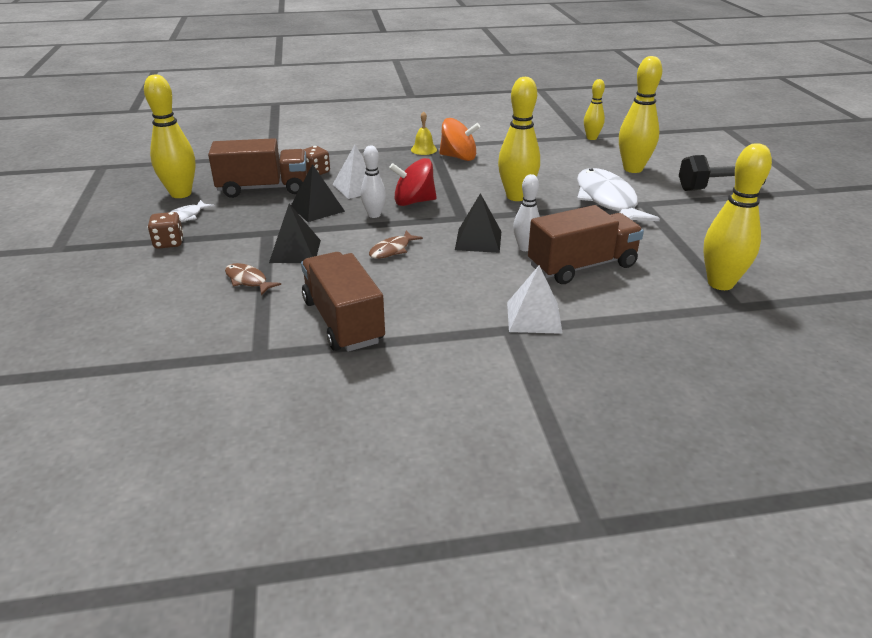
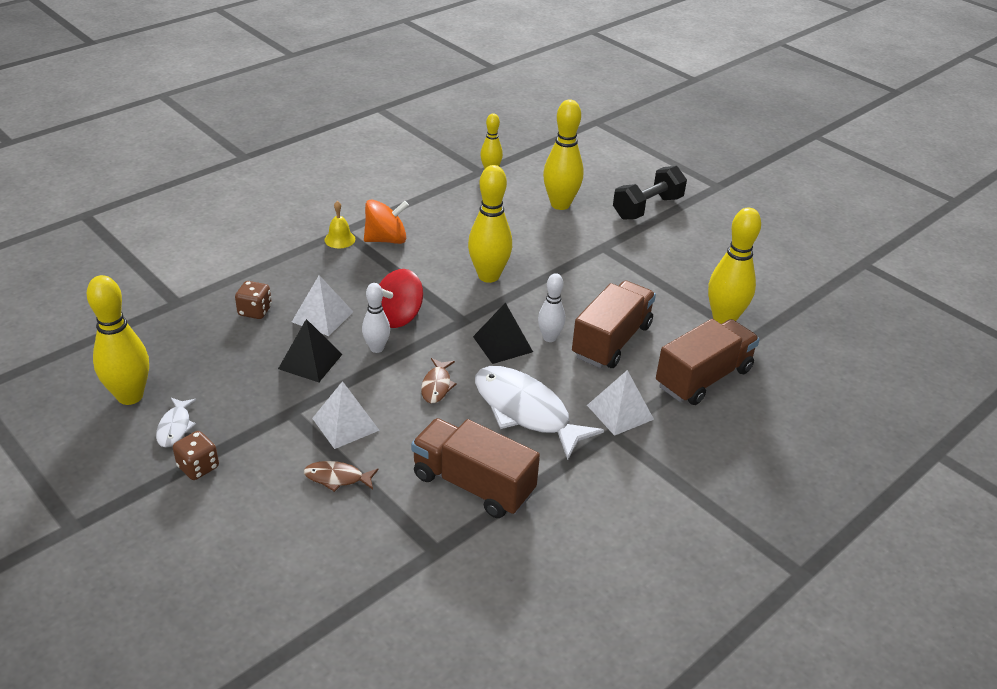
camera: 35 degrees left, 5 degrees up
(263, 188) = (220, 354): brown truck -> brown truck (703, 378)
(295, 251) = (345, 424): black pyramid -> white pyramid
(607, 200) = (570, 253): white fish -> white fish (526, 411)

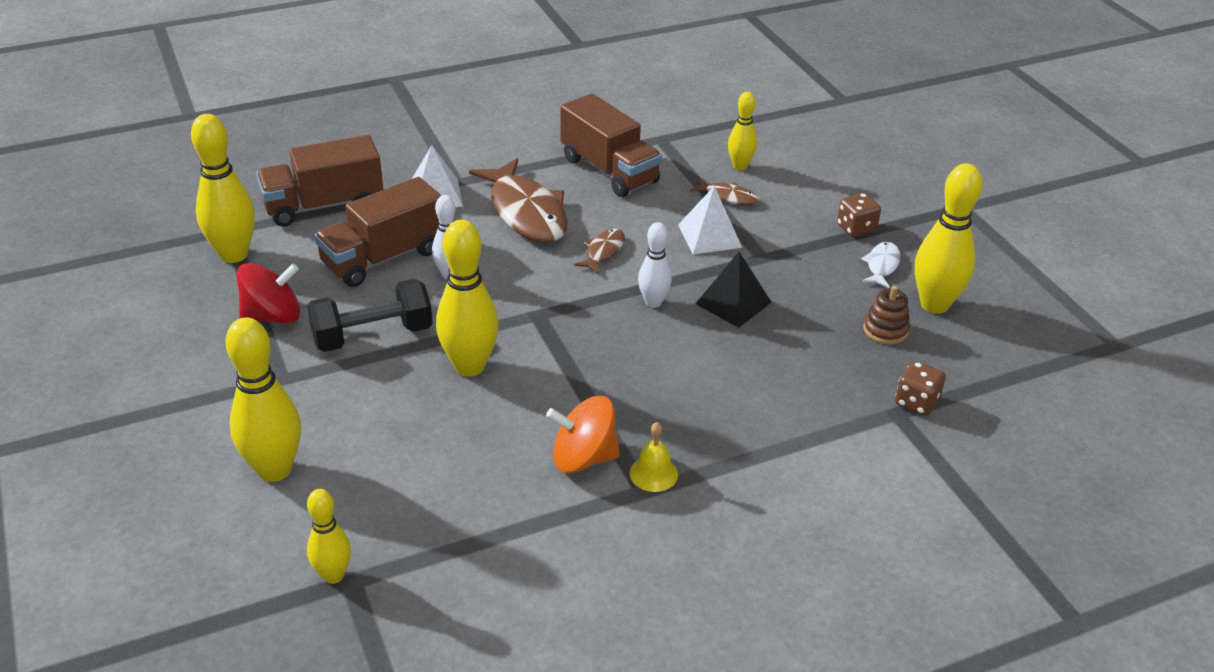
camera: 160 degrees left, 0 degrees up
(178, 363) = (885, 330): none -> brown stacking toy
(255, 311) = (792, 378): brown dice -> brown dice (916, 402)
(322, 316) = (707, 354): white pyramid -> none
(332, 527) = (740, 166): none -> yellow bowling pin
(398, 317) = (613, 334): red spinning top -> red spinning top (273, 316)
(502, 344) = (508, 278): black pyramid -> none
(526, 411) = (526, 212): white fish -> brown fish
(647, 208) = (147, 433): black dumbbell -> black dumbbell (373, 336)

